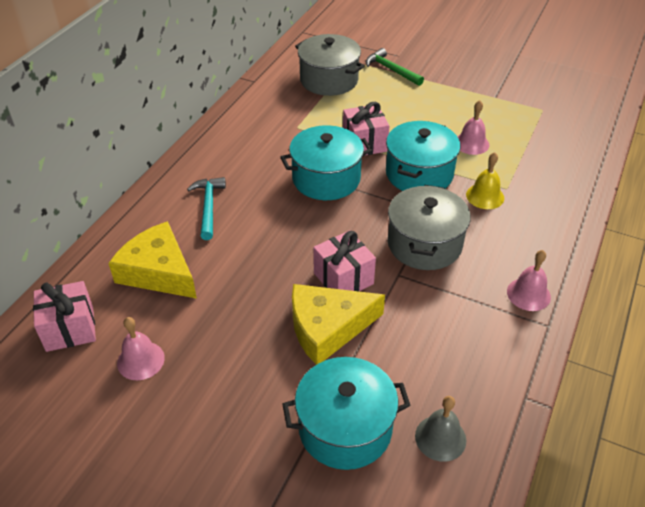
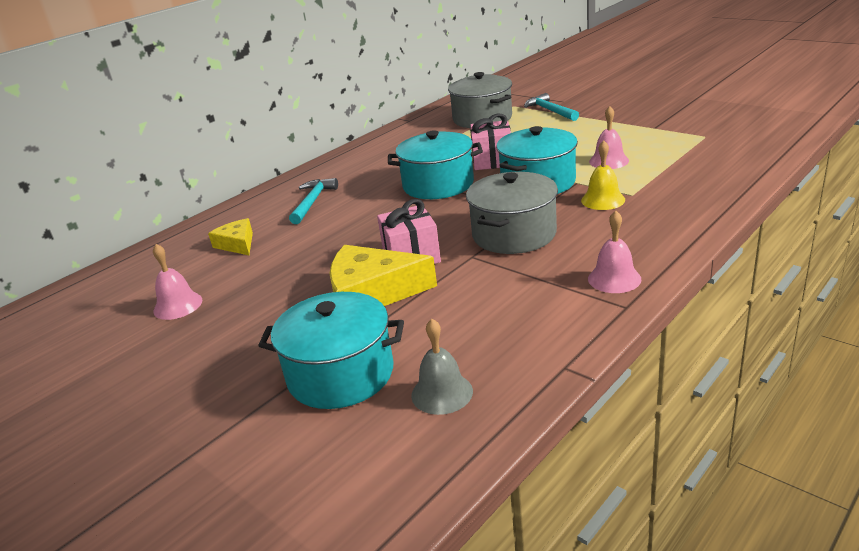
camera: 20 degrees right, 15 degrees down
(70, 329) = (133, 279): pink gift -> none
(158, 271) = (237, 244): yellow cheese -> yellow cheese, size x0.57
(391, 70) = (550, 111): green hammer -> turquoise hammer

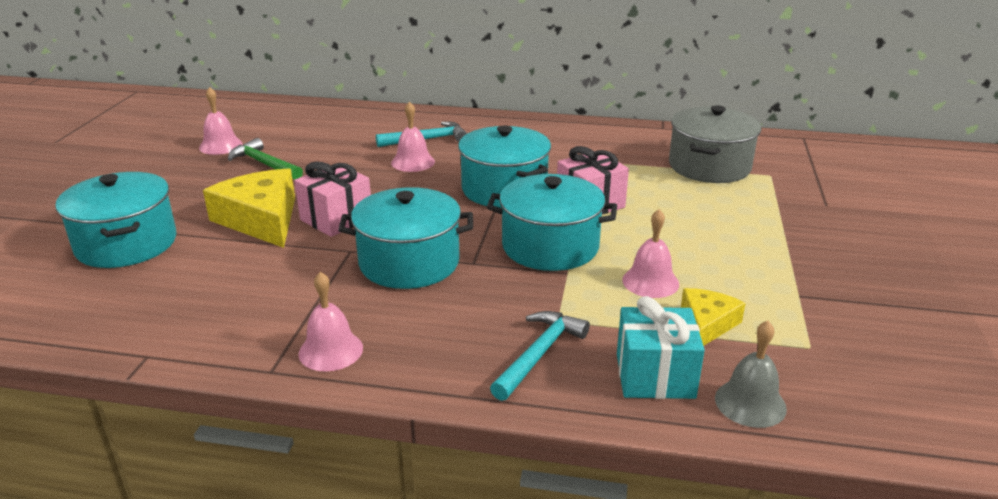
camera: 55 degrees right, 0 degrees up
(237, 244) = (329, 134): yellow cheese -> yellow cheese (707, 324)
(257, 283) = (264, 164): none -> green hammer
(347, 213) = (413, 162): none -> pink bell
(442, 393) = (100, 299): grey bell -> grey bell (750, 403)
(514, 234) = (409, 263): grey pot -> turquoise pot
(550, 111) = (781, 203): turquoise hammer -> turquoise hammer (539, 354)
(603, 200) = (529, 301): yellow bell -> none
(709, 178) = (655, 375): none -> turquoise gift

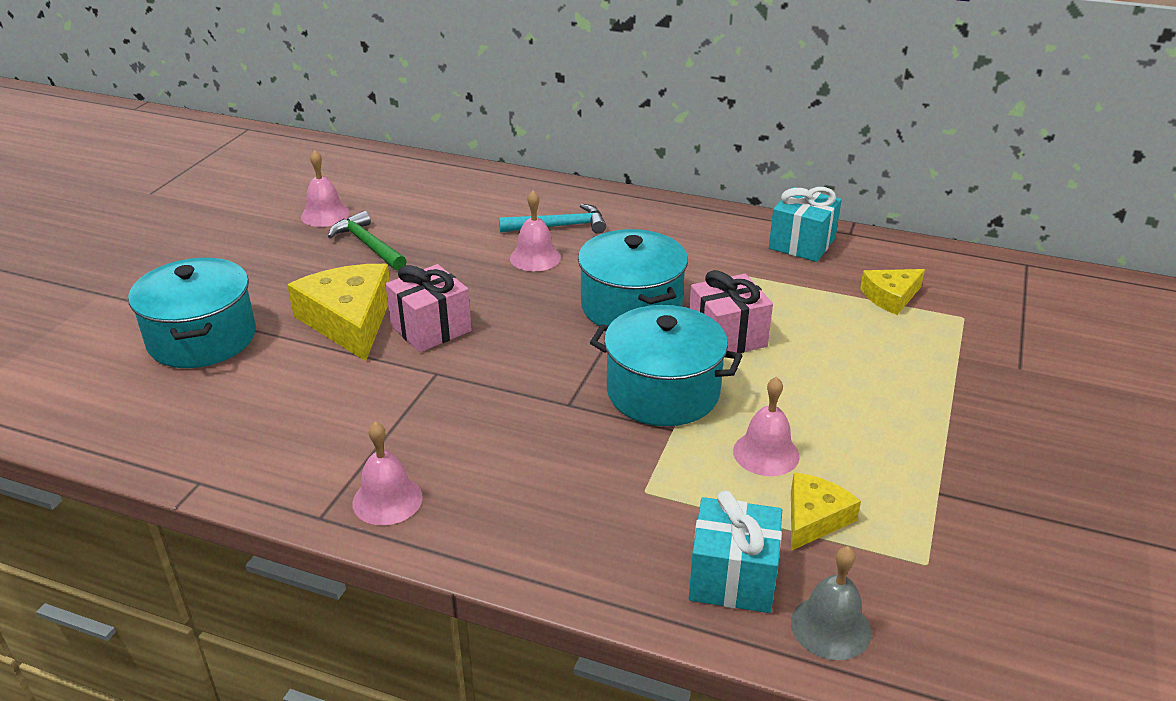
camera: 10 degrees right, 5 degrees up
(409, 263) = (497, 396): turquoise pot -> none
(539, 354) = (611, 533): turquoise hammer -> none
(627, 137) = (802, 243): none -> turquoise gift
(709, 166) = (890, 297): grey pot -> yellow cheese

